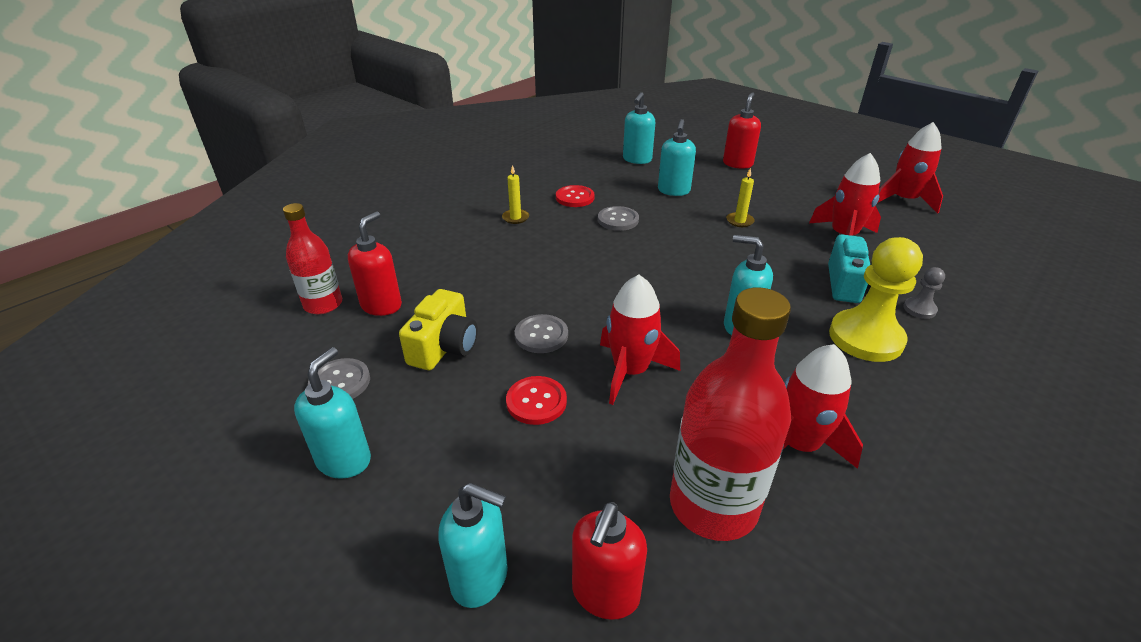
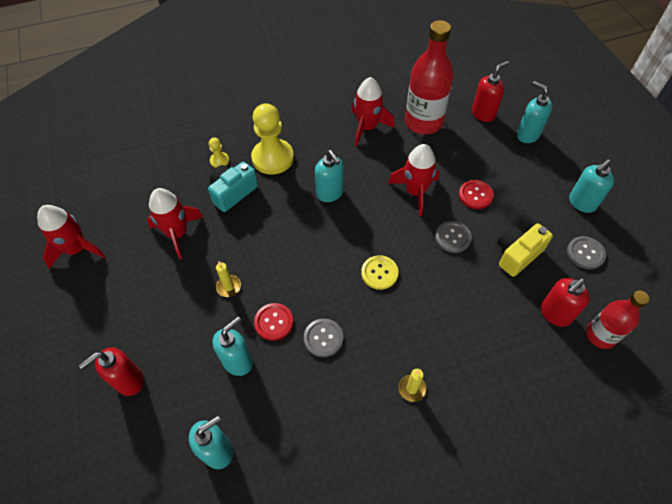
camera: 150 degrees left, 20 degrees up
(575, 197) = (337, 398): red button -> red button (274, 322)
(606, 275) = (379, 273): none -> yellow button
(919, 309) = (219, 161): grey pawn -> yellow pawn

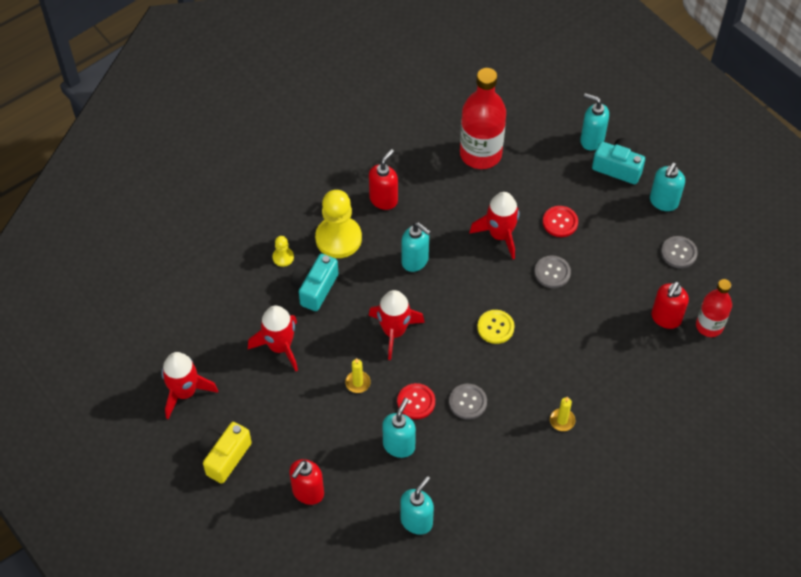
camera: 20 degrees left, 0 degrees up
(367, 127) = (423, 176): red rocket -> red rocket (394, 331)
(483, 114) = (539, 127): red soap dispenser -> red soap dispenser (383, 199)
(517, 254) = (617, 272): yellow camera -> yellow camera (224, 456)
(545, 163) = (618, 167): none -> turquoise camera

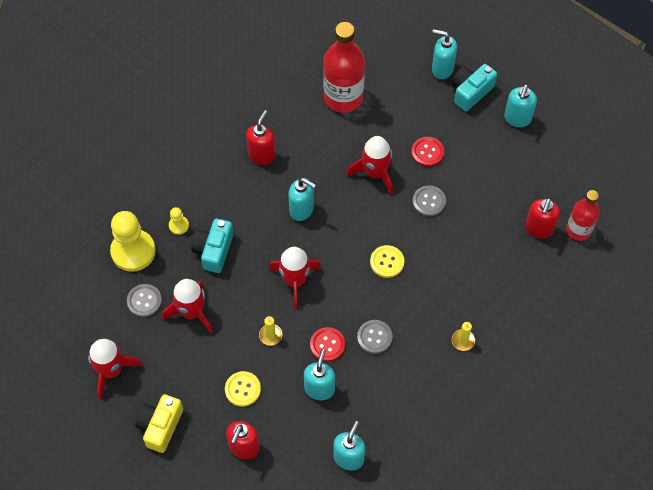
camera: 10 degrees left, 5 degrees up
(318, 433) = (243, 389): none -> yellow button
(338, 238) = (227, 199): yellow pawn -> yellow pawn (133, 251)
(618, 167) = (470, 92): turquoise camera -> turquoise camera turned 60 degrees counterclockwise
(678, 253) = (539, 165): grey button -> grey button (144, 301)

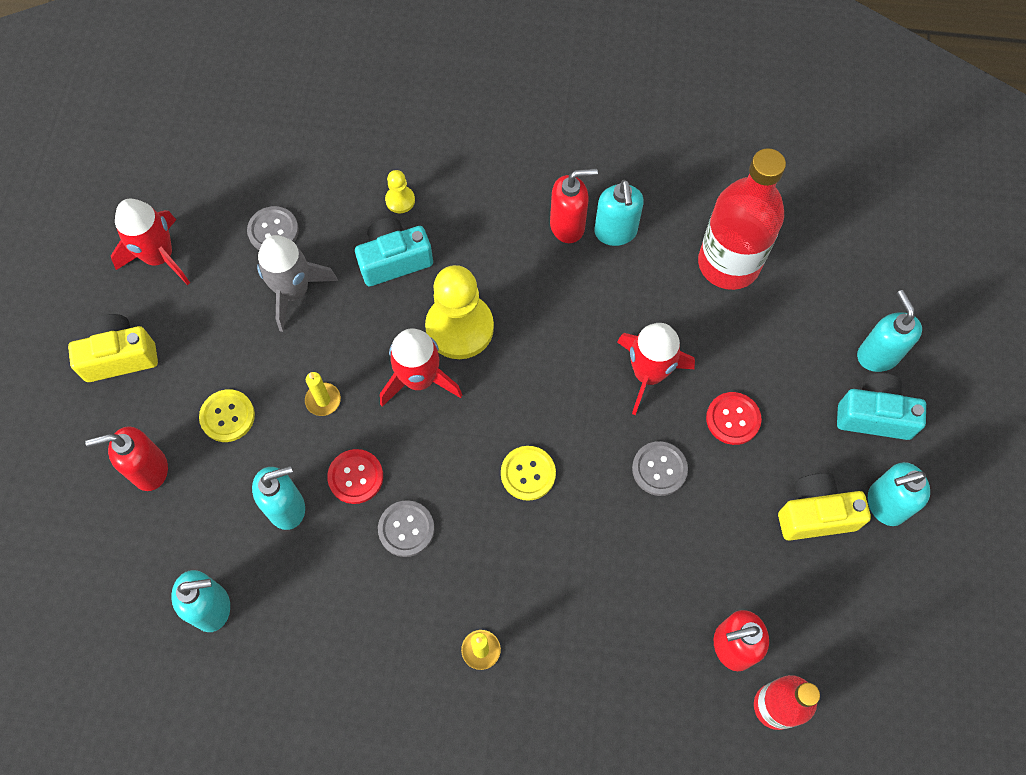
camera: 55 degrees right, 5 degrees up
(133, 251) = (330, 176): yellow pawn -> yellow pawn (459, 328)
(192, 312) = (294, 291): red rocket -> grey rocket
(302, 210) = (526, 321): turquoise soap dispenser -> turquoise soap dispenser (615, 232)
(501, 150) = (815, 514): none -> yellow camera

